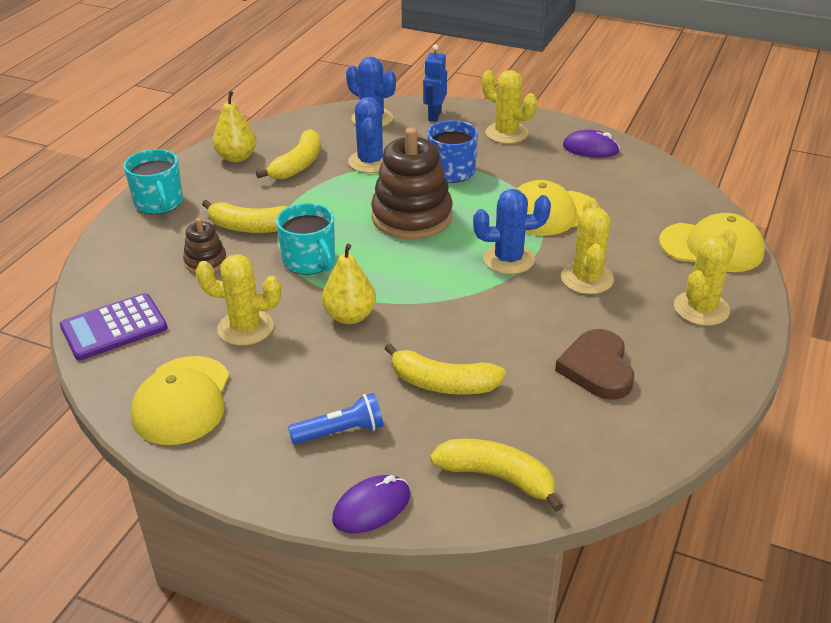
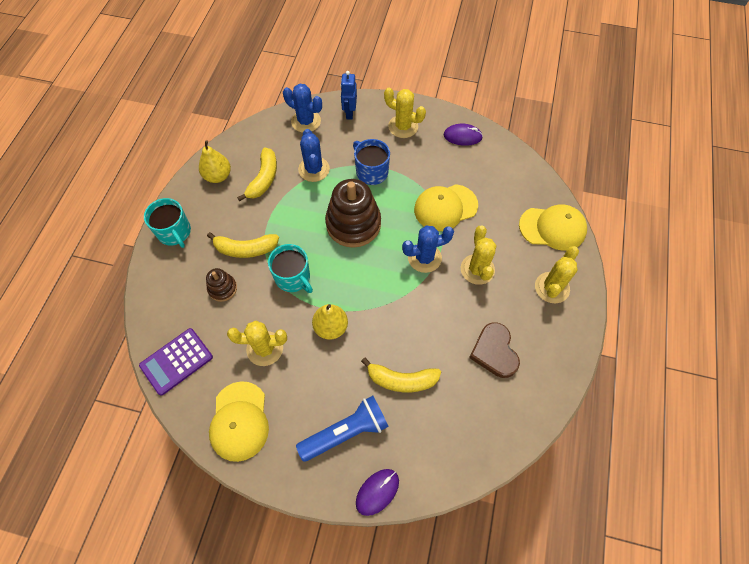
camera: 10 degrees left, 25 degrees up
(340, 432) = (346, 432): blue flashlight -> blue flashlight, size x1.56
(497, 477) = (447, 454): yellow banana -> none

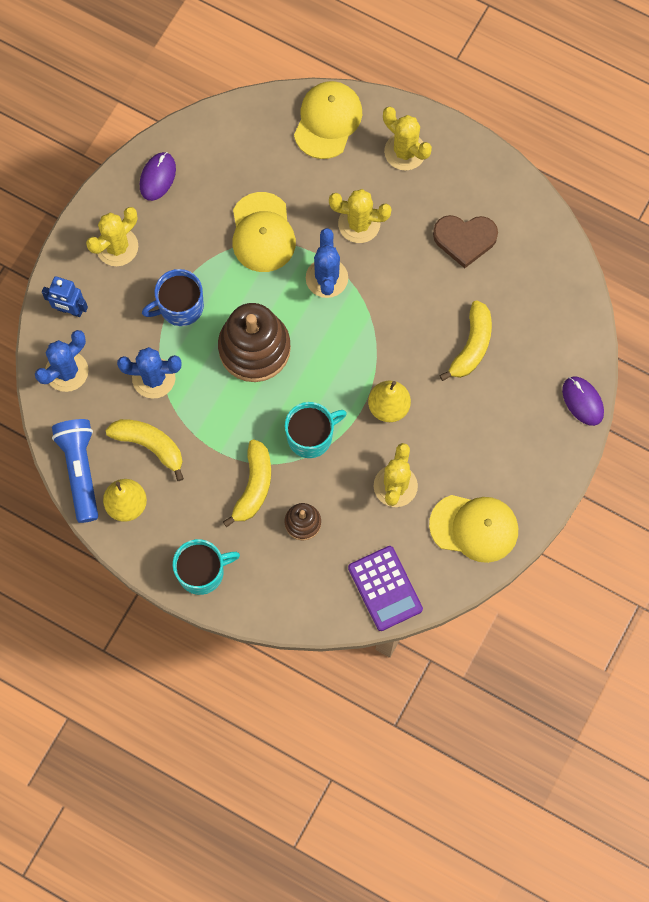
camera: 75 degrees left, 10 degrees up
(346, 432) = (514, 418): blue flashlight -> blue flashlight (80, 471)

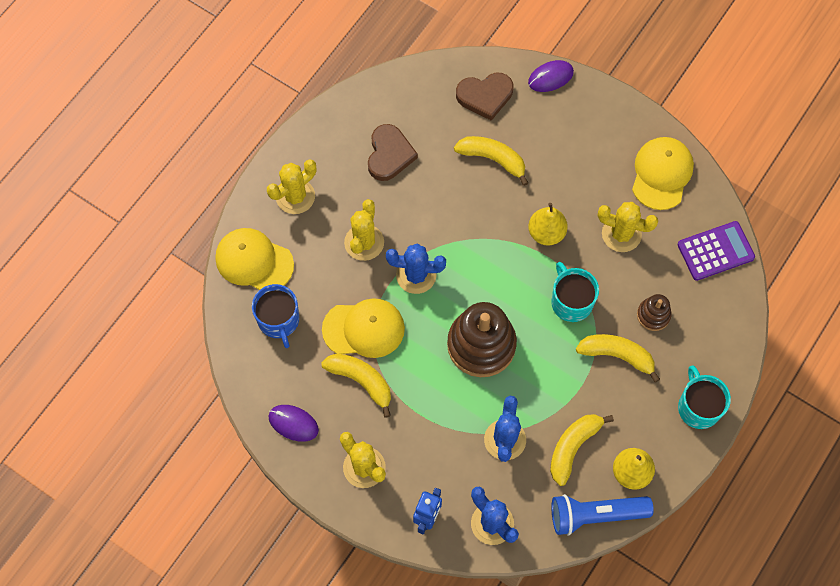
camera: 85 degrees left, 5 degrees down
(180, 307) = (433, 410): blue mug -> blue mug (279, 320)
(206, 236) = (361, 381): none -> yellow banana
(549, 332) = (485, 96): none -> brown heart

